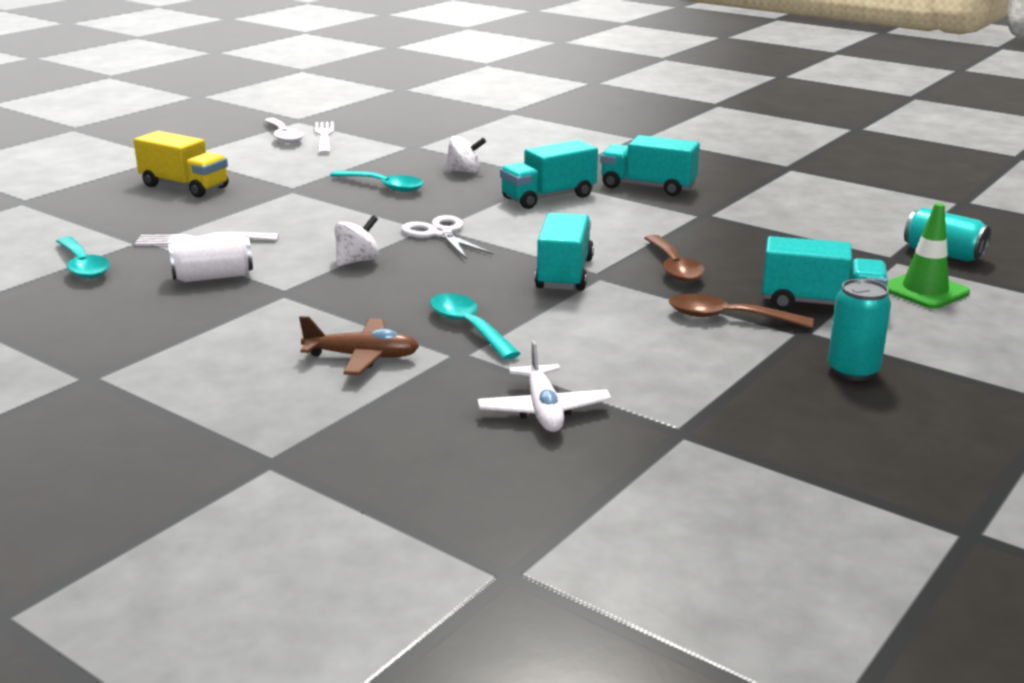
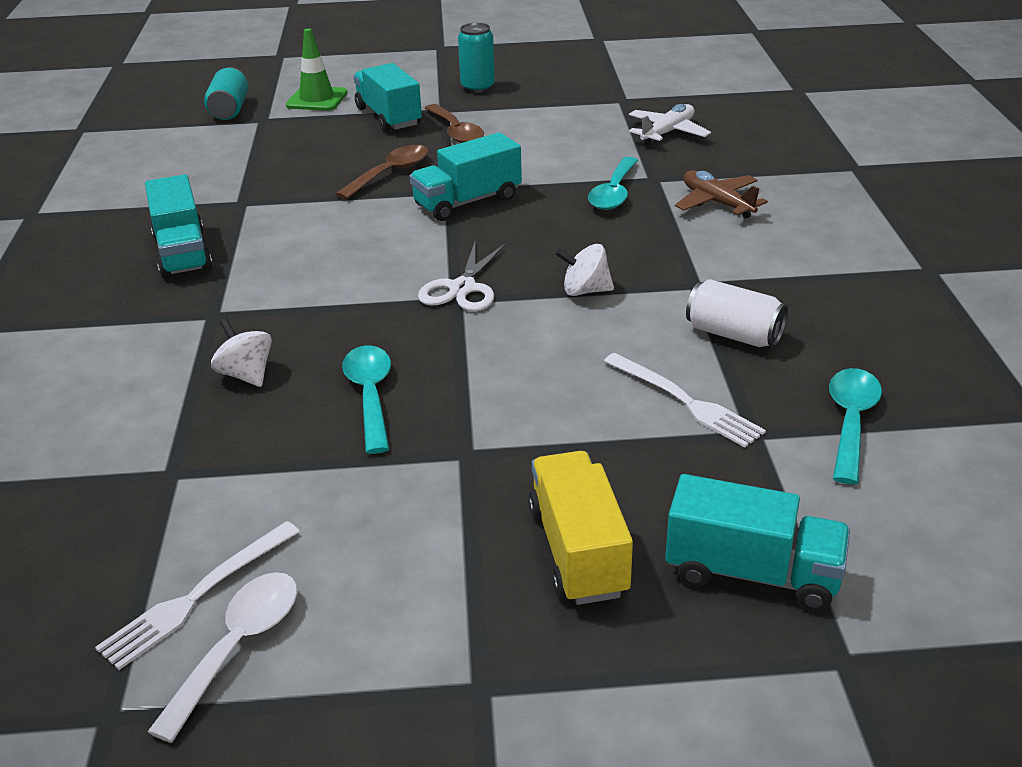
camera: 130 degrees left, 10 degrees up
(548, 197) = (281, 285): turquoise truck -> turquoise truck (752, 573)

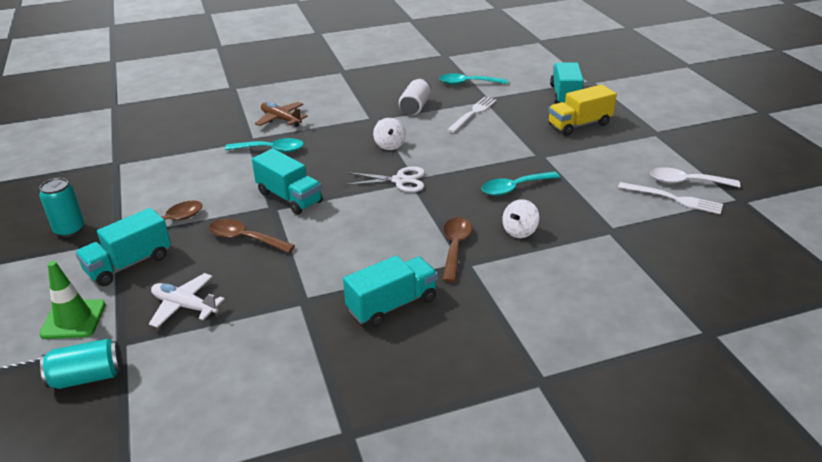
camera: 105 degrees left, 0 degrees up
(255, 311) = (455, 247): none -> brown spoon
(667, 133) = (179, 141): white plane -> white plane (185, 306)
(717, 203) = (281, 119): brown plane -> brown plane turned 90 degrees clockwise

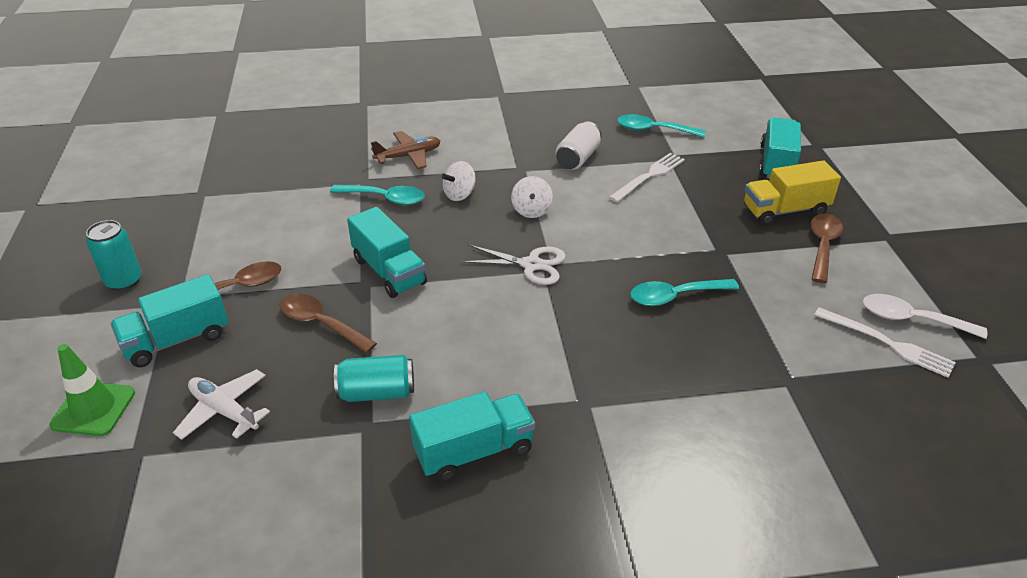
camera: 10 degrees right, 5 degrees up
(87, 377) = (87, 494): turquoise can -> turquoise can (377, 392)
(281, 119) = (408, 156): brown plane -> brown plane turned 105 degrees clockwise
(455, 247) = (576, 376): brown spoon -> brown spoon (822, 246)
(519, 231) = (666, 364): white spinning top -> white spinning top (459, 194)

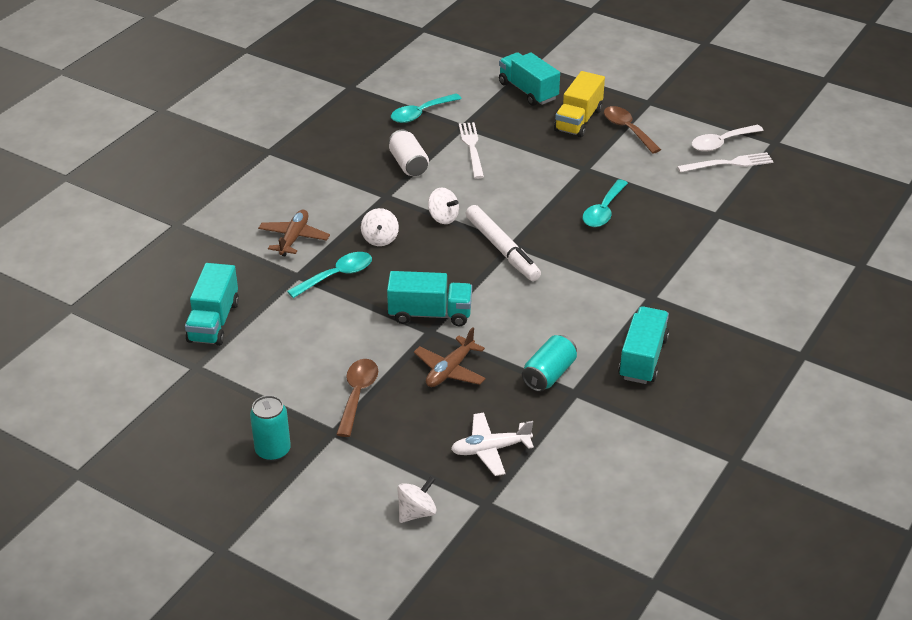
camera: 50 degrees left, 0 degrees up
(93, 409) = (416, 512): green traffic cone -> white spinning top
(177, 340) = (385, 446): turquoise truck -> turquoise truck (214, 322)
(320, 324) = (450, 370): brown spoon -> brown plane
(531, 265) = (502, 249): white scissors -> white marker

